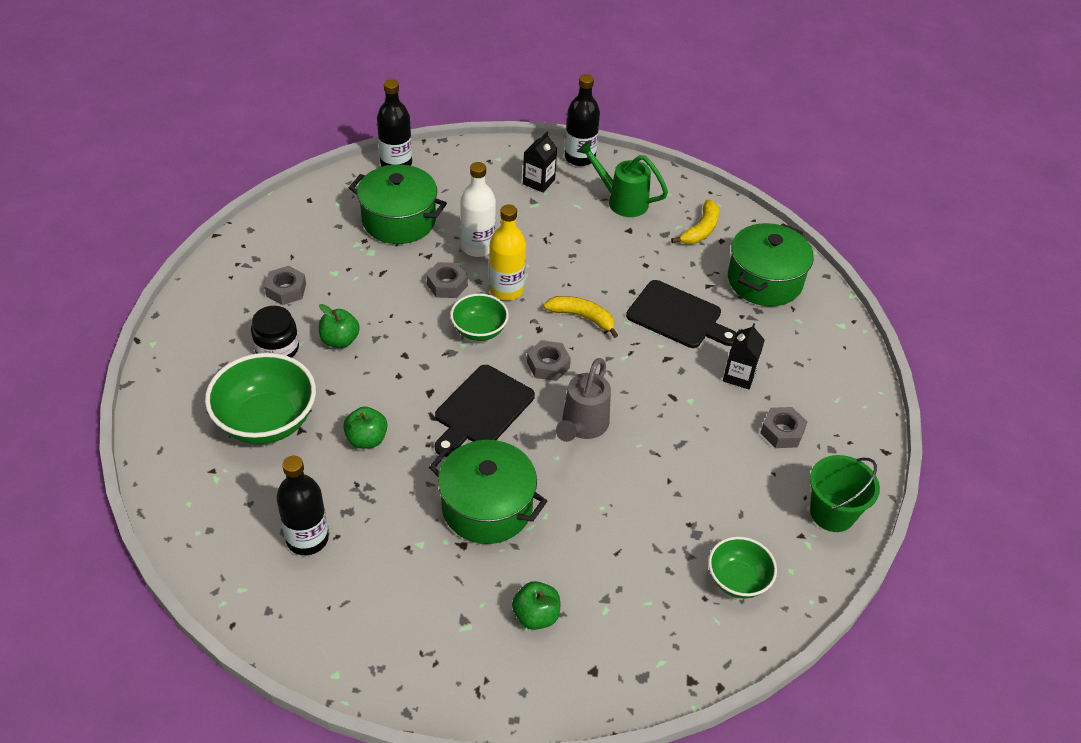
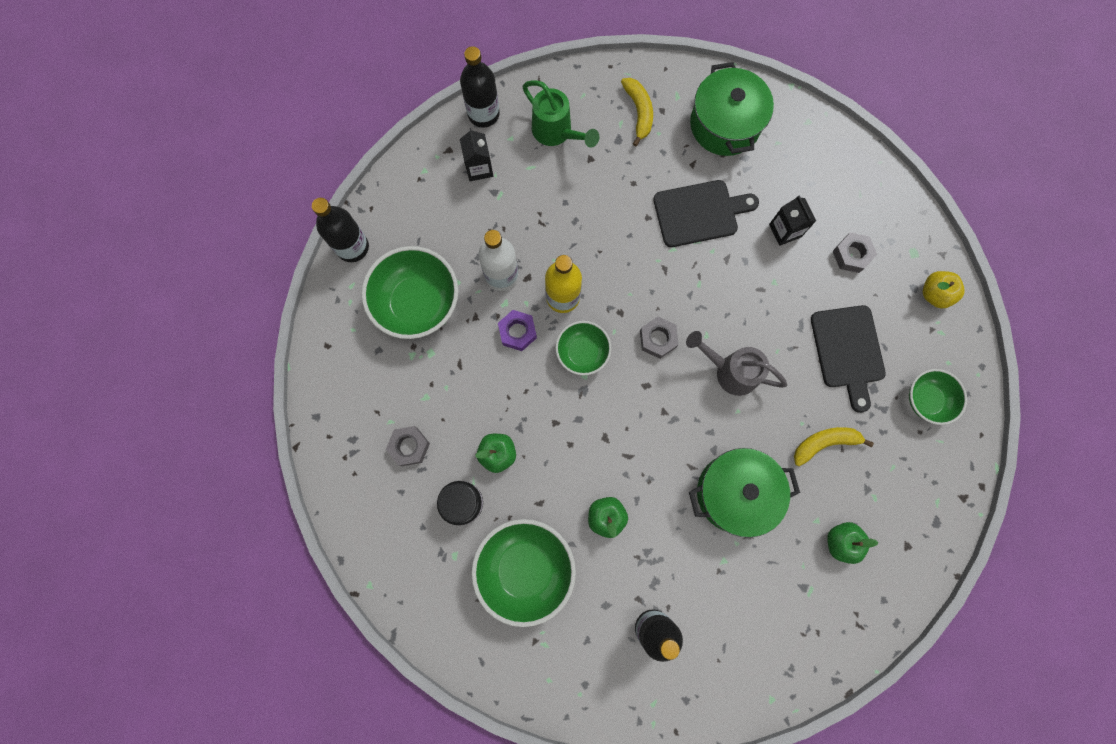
camera: 40 degrees left, 30 degrees up
(399, 220) = (417, 303): green pot -> green bowl
(447, 285) = (517, 332): grey nut -> purple nut
(481, 409) = (653, 419): black cutting board -> black cutting board (847, 351)
(582, 317) = (638, 274): yellow banana -> yellow banana (824, 443)
(582, 427) = (729, 371): grey watering can -> grey watering can turned 135 degrees clockwise
(621, 200) = (556, 133): green watering can -> green watering can turned 120 degrees counterclockwise
(832, 513) = (934, 294): green bucket -> yellow apple

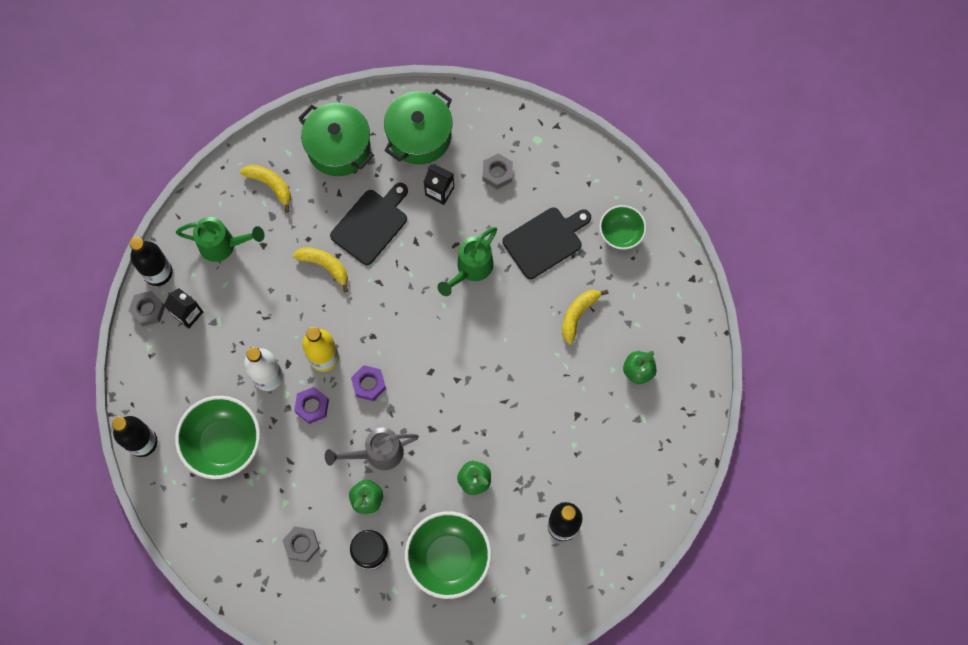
camera: 40 degrees left, 5 degrees down
(582, 352) = (369, 384): green bowl -> purple nut
(629, 218) = (325, 266): none -> yellow banana
(658, 339) = (413, 334): grey nut -> grey nut (148, 310)
(729, 371) = (478, 317): grey watering can -> grey watering can (377, 453)
(735, 493) = (546, 395): green pot -> green pot (419, 136)
(757, 322) = (470, 269): none -> green watering can
(847, 351) = (545, 241): black cutting board -> black cutting board turned 75 degrees counterclockwise
(934, 294) = (572, 158): yellow apple -> none

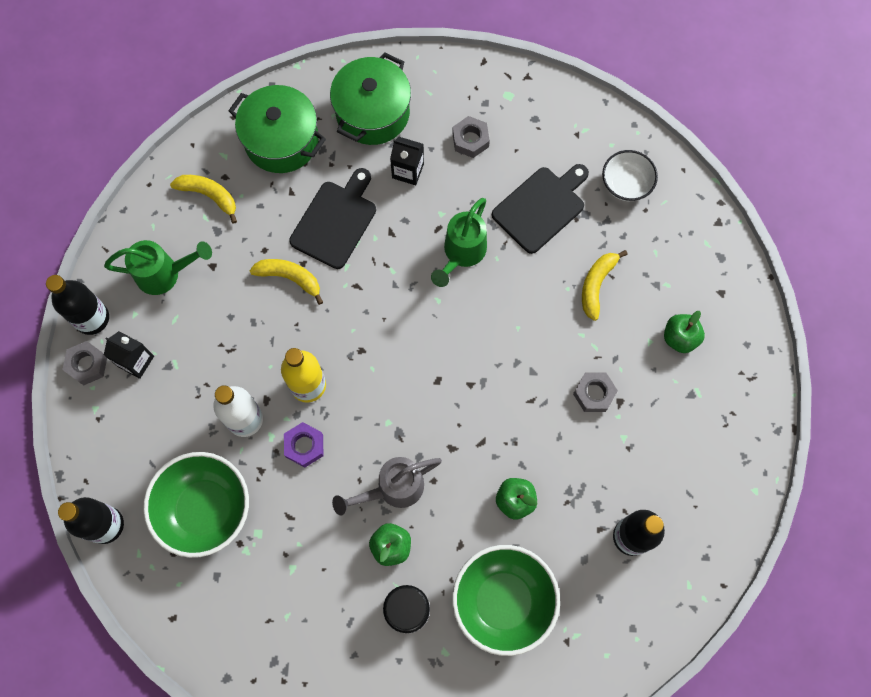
camera: 10 degrees left, 0 degrees up
(302, 545) = (322, 616): grey nut -> grey nut (594, 394)
(369, 384) = (367, 408): purple nut -> none
(621, 233) = (625, 184): green bowl -> white bowl

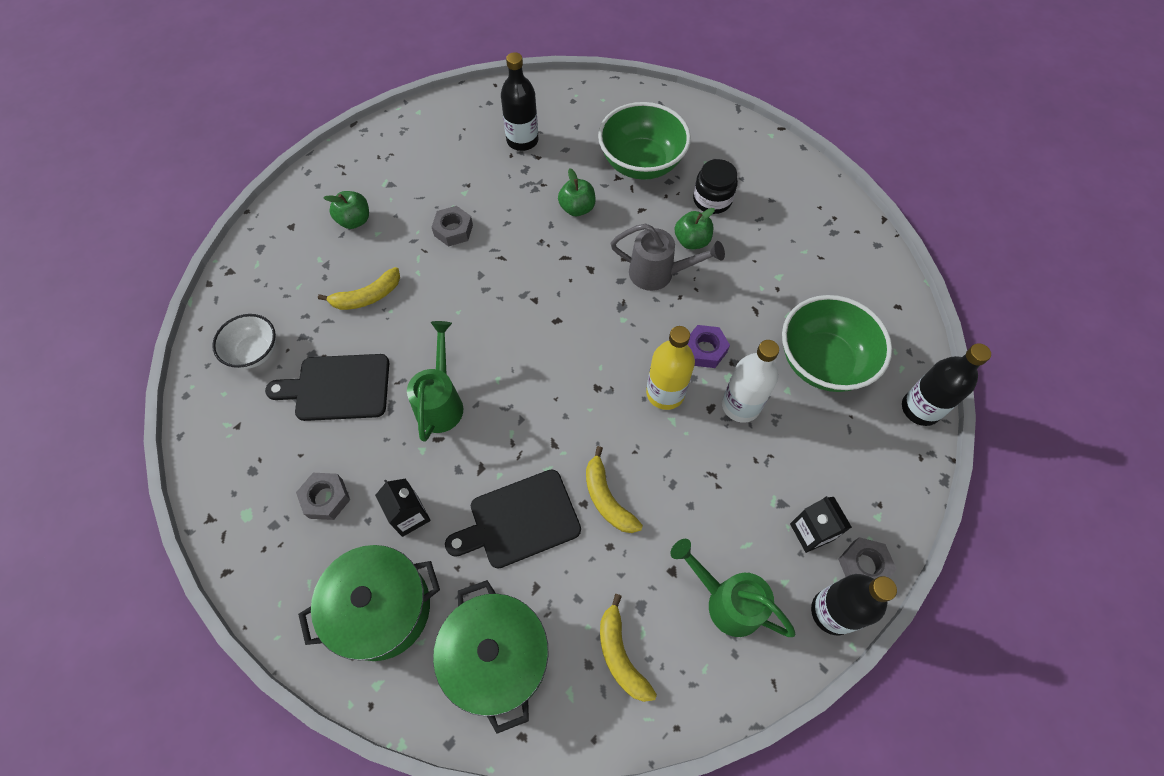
camera: 140 degrees left, 10 degrees down
(461, 254) = (441, 401): green watering can -> green watering can turned 60 degrees counterclockwise

